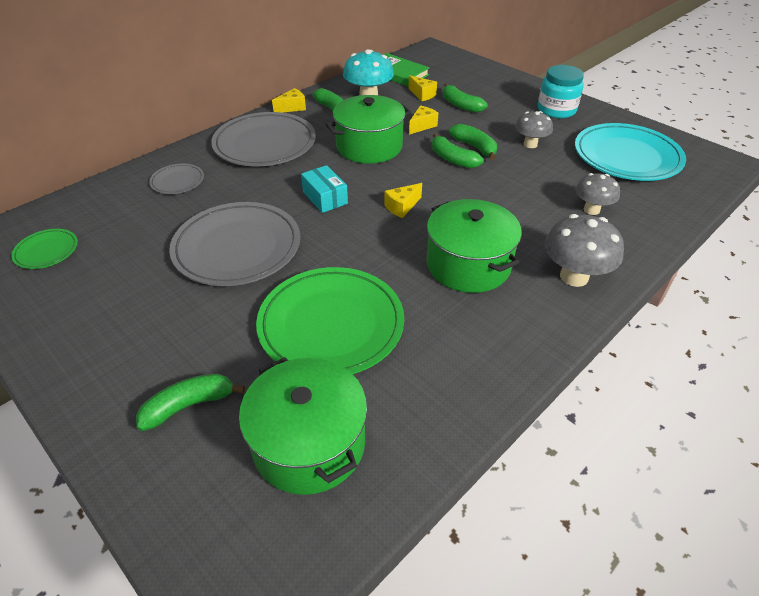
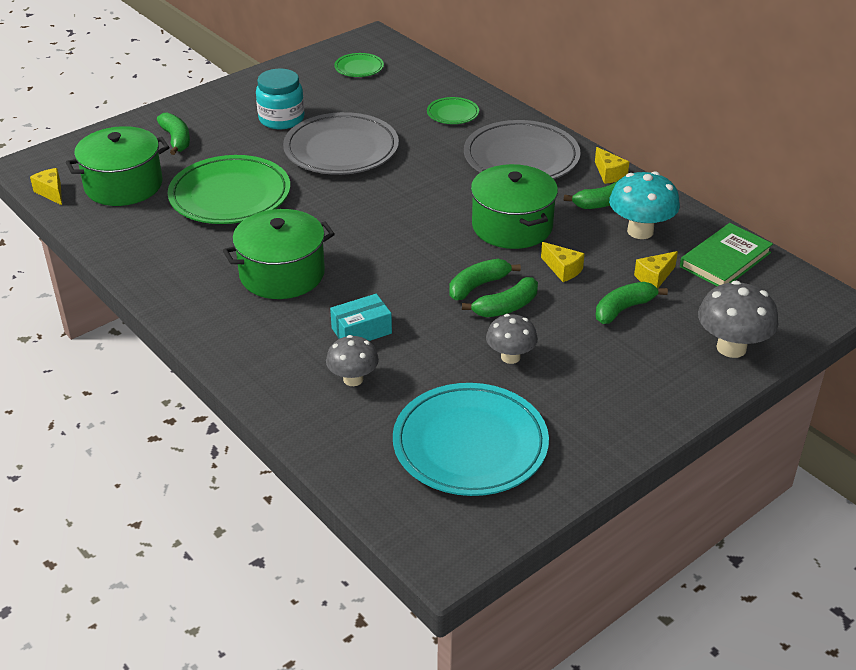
camera: 95 degrees right, 5 degrees down
(177, 181) = (452, 113): grey plate -> green plate
(325, 197) = (411, 195): turquoise box -> turquoise box (361, 331)
(402, 207) = (386, 241): yellow cheese -> yellow cheese (51, 192)
(556, 110) = (613, 403): turquoise jar -> turquoise jar (281, 119)
(574, 277) = (244, 339): grey mushroom -> grey mushroom (731, 348)

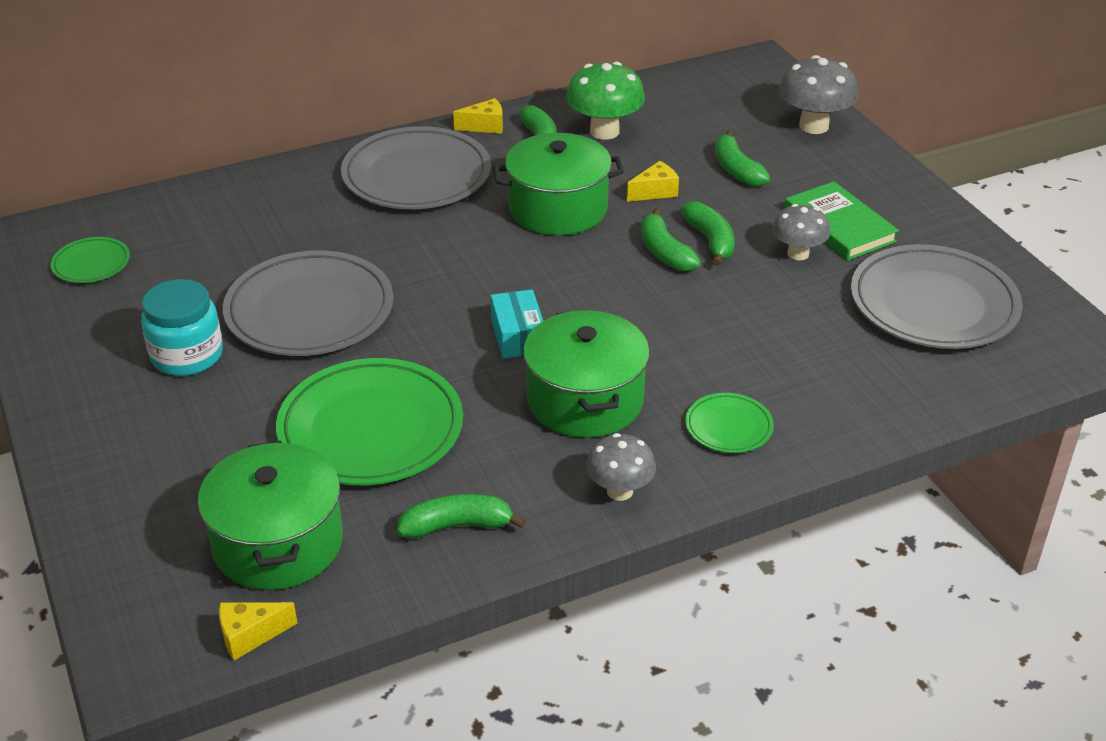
camera: 75 degrees left, 0 degrees up
(176, 140) = (174, 472): green banana -> green banana (457, 526)
(353, 379) = (812, 368): grey mushroom -> grey mushroom (620, 491)
(361, 331) = (724, 350): turquoise box -> turquoise box (518, 336)
(452, 113) = (278, 206): green plate -> green plate (728, 427)
(470, 444) = (933, 304): turquoise plate -> grey plate
(640, 231) = (604, 131): turquoise mushroom -> green mushroom
(654, 277) = (689, 141): yellow cheese -> none
(725, 260) = (674, 96): green book -> green book (839, 226)

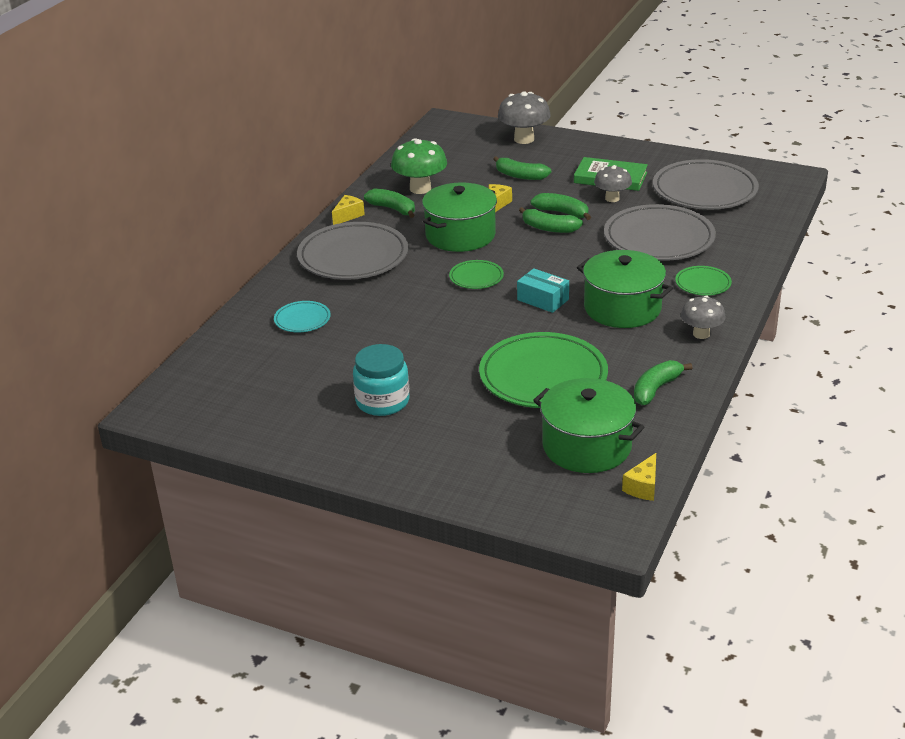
camera: 40 degrees left, 5 degrees down
(91, 264) = (235, 393): green plate -> green plate (476, 277)
(264, 220) = (302, 319): none -> turquoise plate
(309, 311) = (412, 346): grey plate -> grey plate (659, 238)

